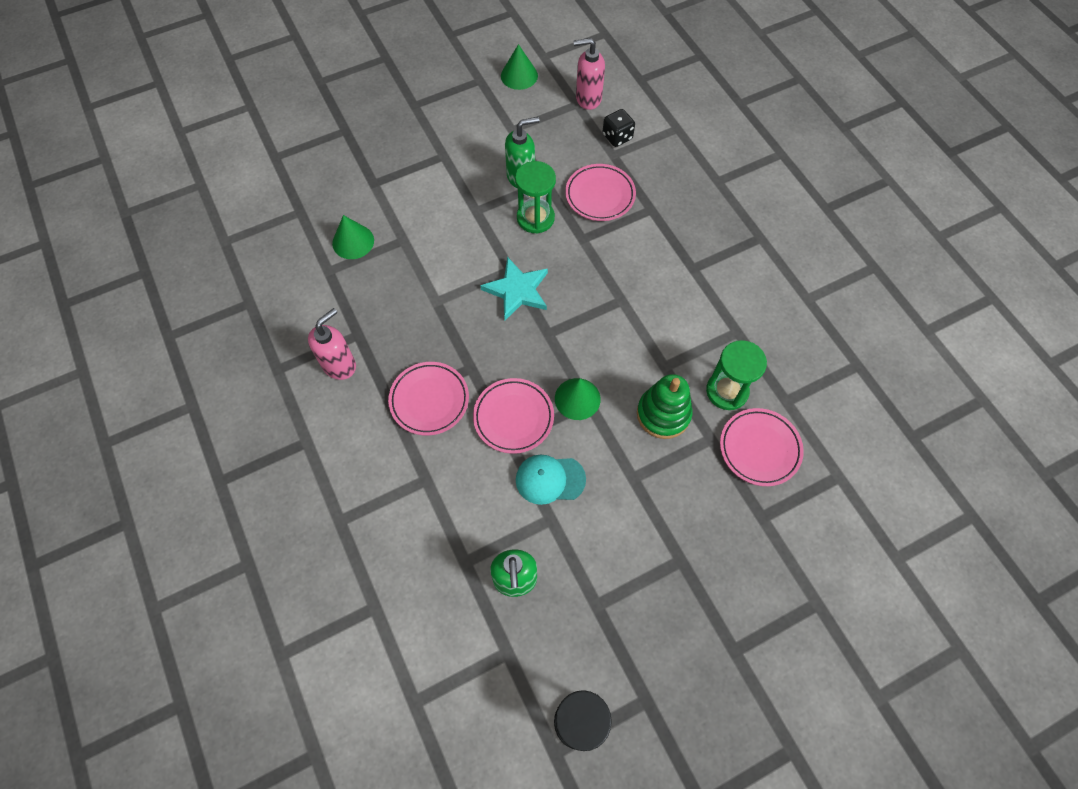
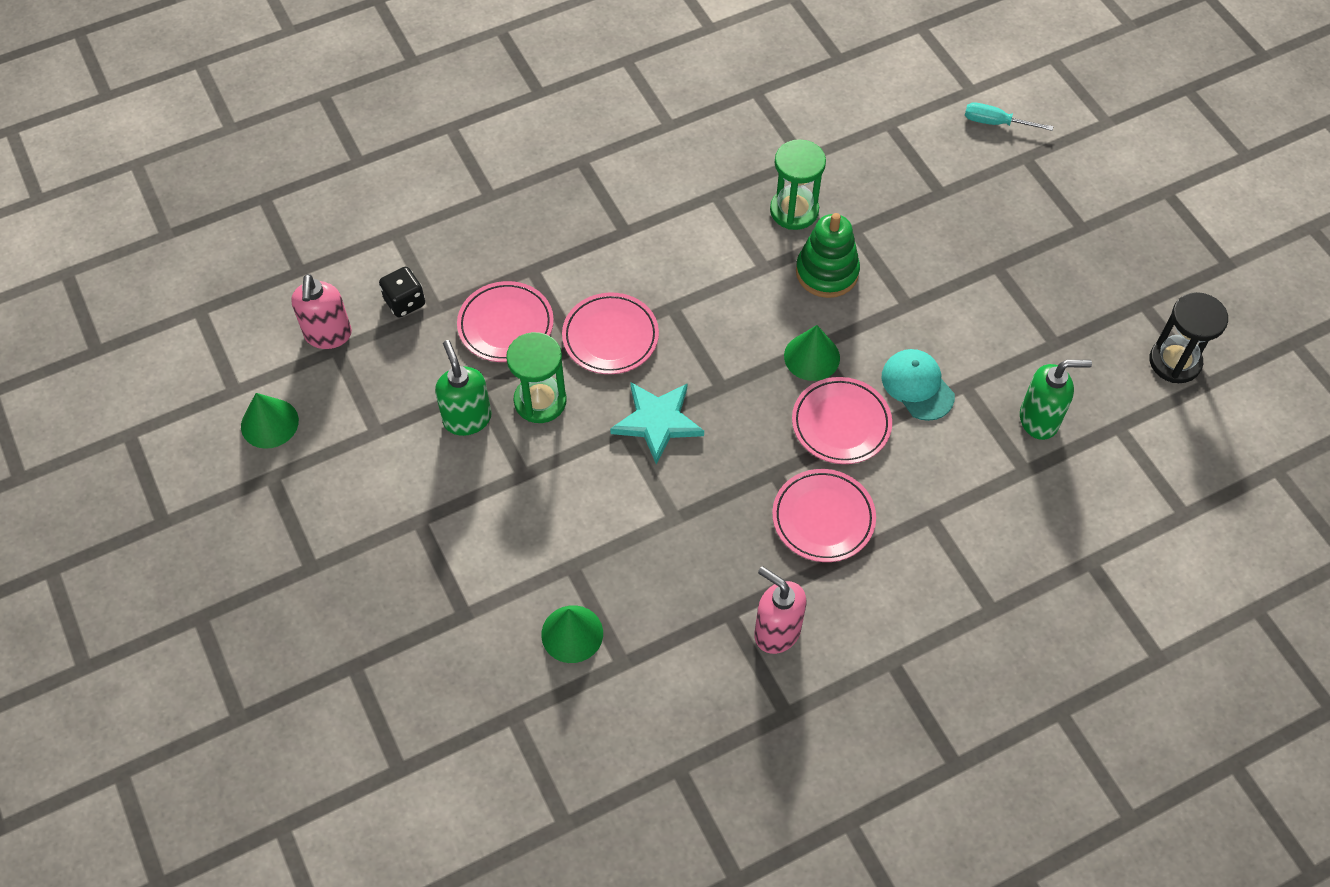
camera: 90 degrees left, 5 degrees down
(550, 479) = (917, 386): turquoise cap -> turquoise cap turned 150 degrees clockwise
(759, 448) = (863, 187): pink plate -> pink plate (610, 337)
(857, 578) = (995, 123): none -> turquoise screwdriver

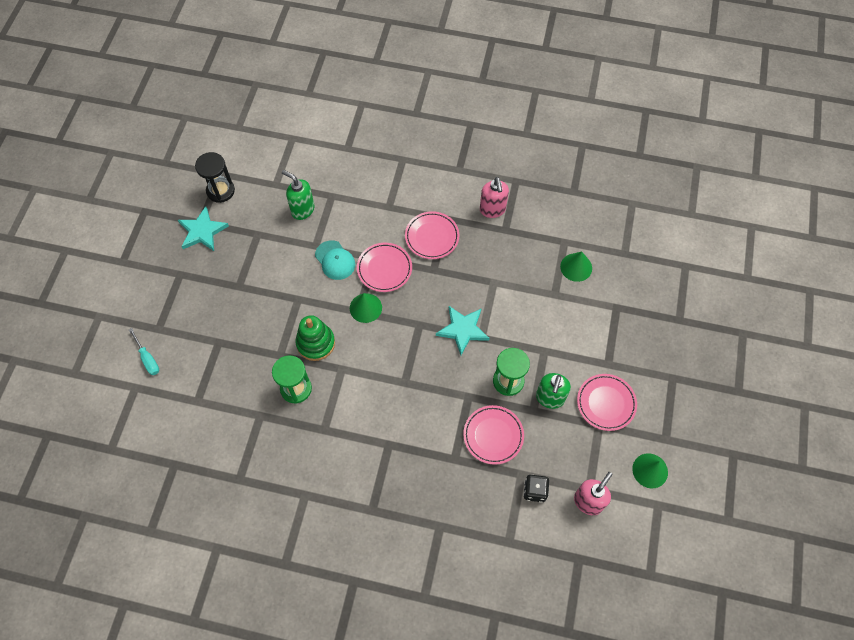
camera: 140 degrees left, 5 degrees up
(610, 337) = (447, 389): pink plate -> pink plate (606, 403)
(917, 386) = (335, 260): turquoise cap -> turquoise cap turned 45 degrees counterclockwise
(1125, 294) = (202, 231): none -> turquoise star

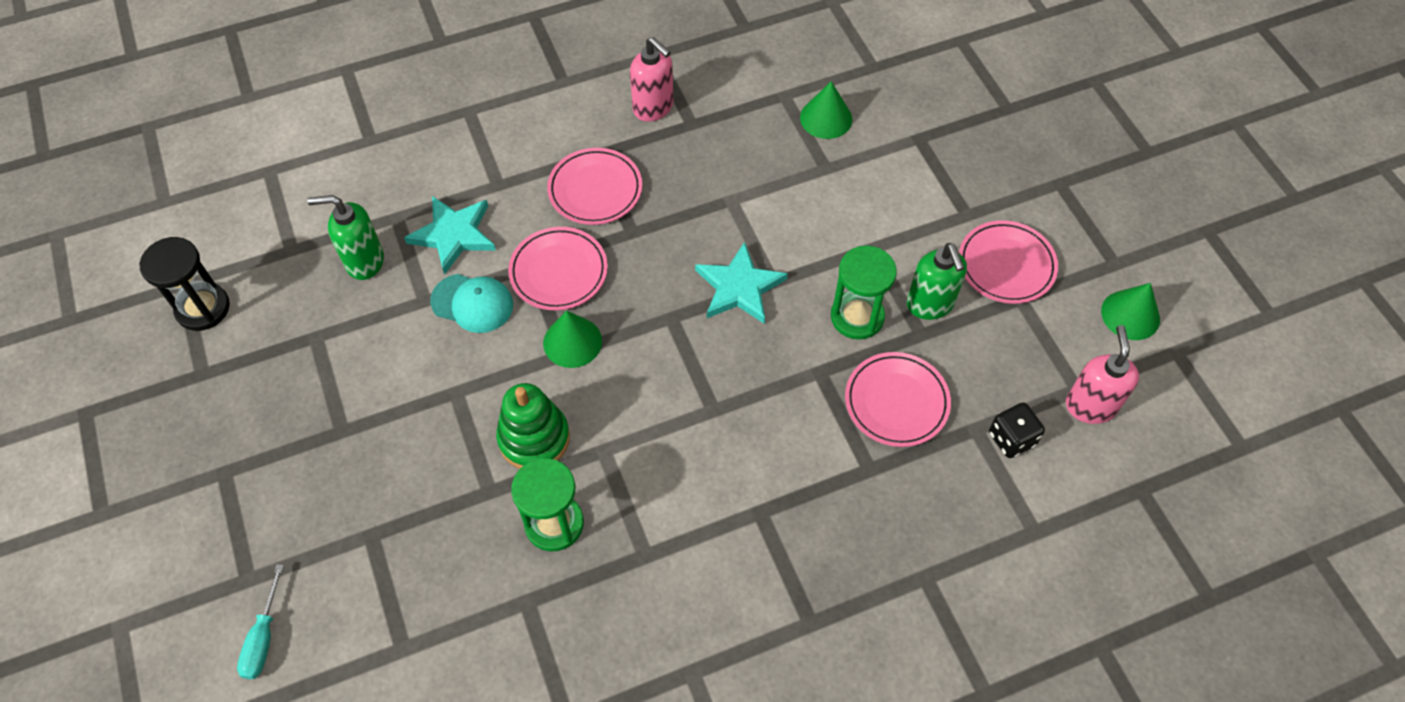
camera: 35 degrees left, 5 degrees down
(147, 358) = (263, 638): turquoise screwdriver -> turquoise screwdriver turned 75 degrees clockwise
(202, 231) = (215, 385): turquoise star -> turquoise star (453, 235)

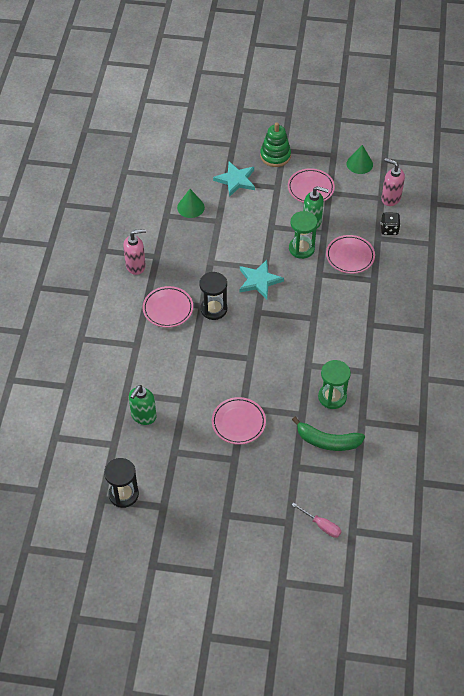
camera: 60 degrees left, 5 degrees down
(263, 638) = (321, 525): turquoise screwdriver -> pink screwdriver
(452, 562) = (327, 441): none -> green banana
(453, 235) = (153, 374): turquoise star -> turquoise star (236, 180)
(472, 303) = (199, 382): turquoise cap -> none
(534, 438) = (286, 387): green stacking toy -> green stacking toy (275, 156)
(558, 272) = (204, 342): pink plate -> pink plate (238, 422)
(572, 342) = (246, 353): green cone -> none
(635, 251) = (213, 309): none -> black hourglass

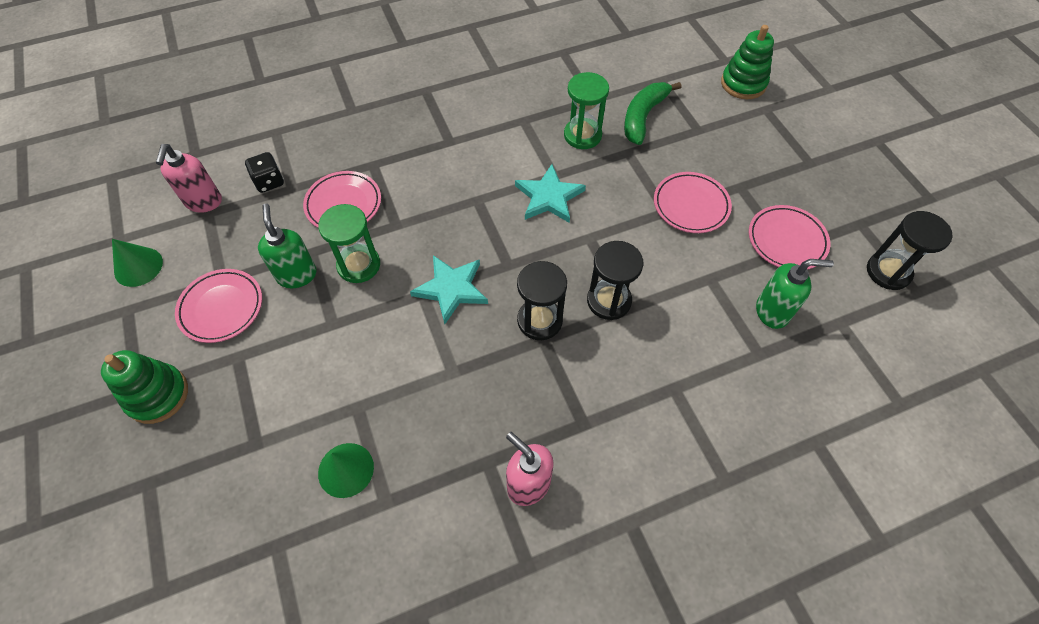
camera: 120 degrees left, 5 degrees up
(168, 309) = (580, 382): pink plate -> pink plate (786, 240)
(204, 345) = (609, 301): none -> black hourglass
(236, 180) = (245, 429): turquoise star -> turquoise star (549, 197)
(321, 525) = (743, 84): pink screwdriver -> green stacking toy
(327, 441) = (643, 117): green banana -> green banana turned 135 degrees counterclockwise

